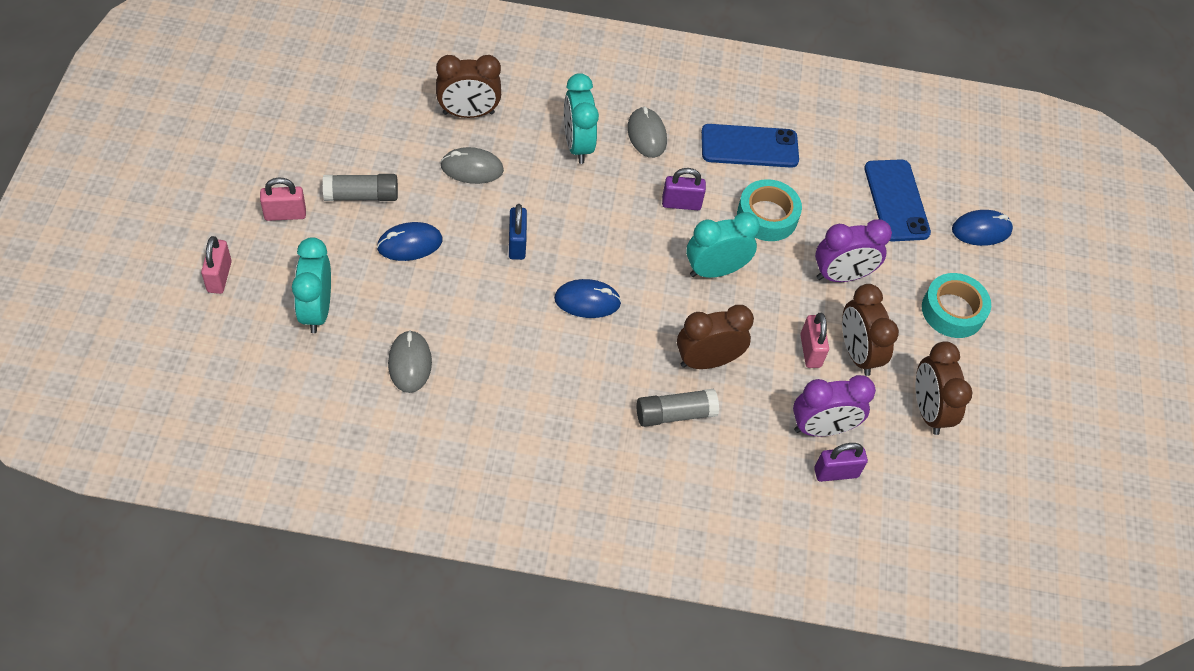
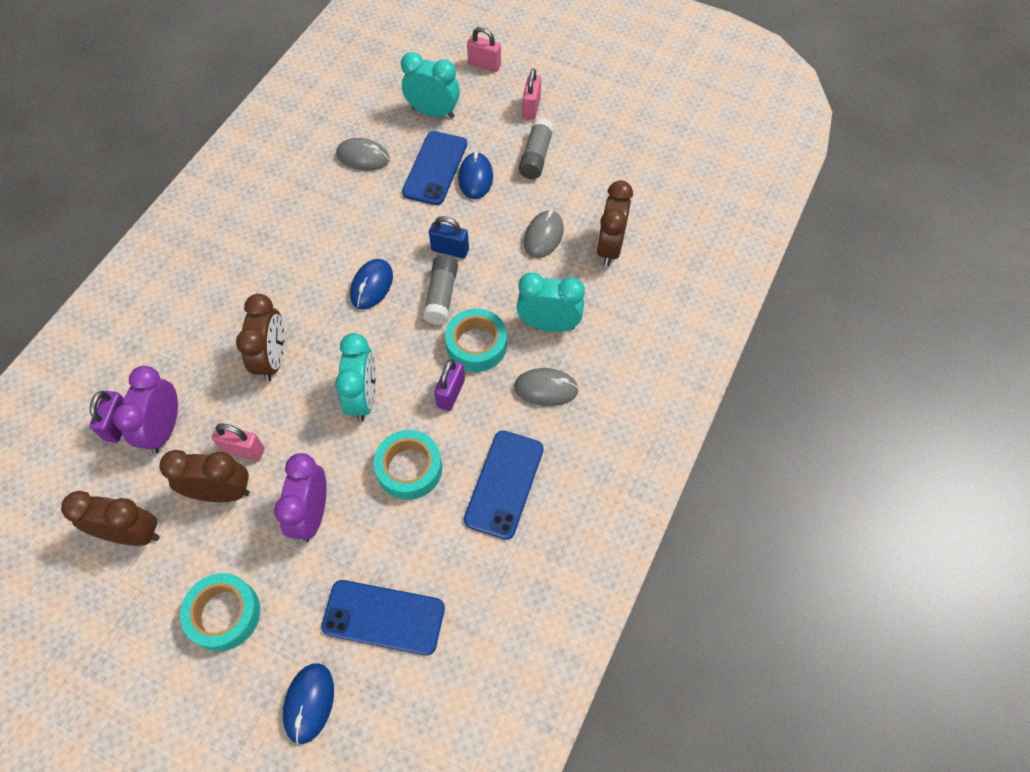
camera: 115 degrees right, 5 degrees up
(406, 286) = (435, 168): none -> blue phone
(622, 196) = (476, 345): none -> turquoise tape
(675, 414) = (235, 318): grey glue stick -> grey glue stick (441, 296)

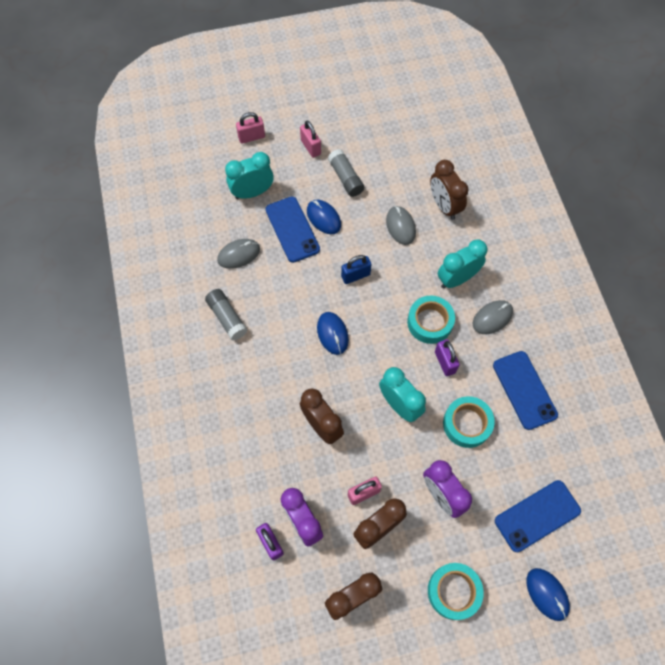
camera: 40 degrees left, 5 degrees up
(441, 296) = (380, 308): grey glue stick -> grey glue stick (227, 318)

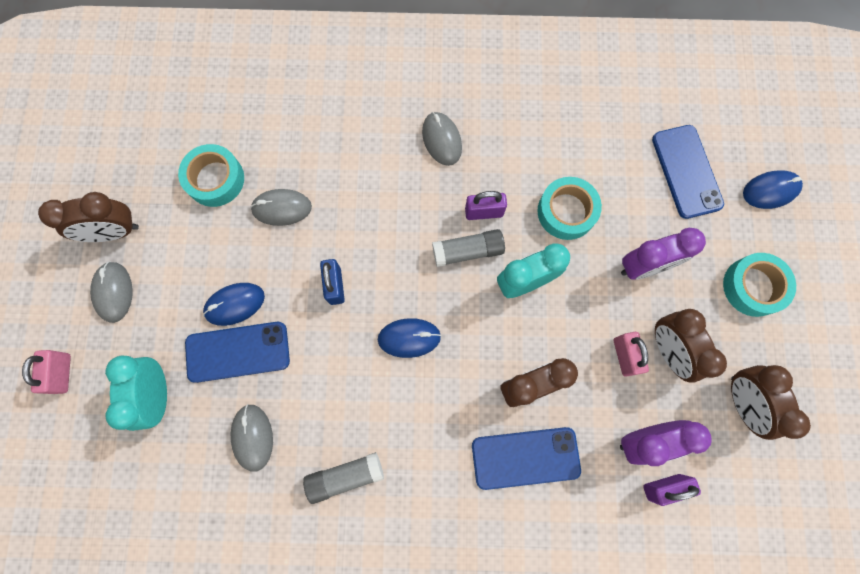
camera: 75 degrees left, 10 degrees up
(310, 147) = (114, 292): pink padlock -> grey mouse
(345, 178) = (182, 258): grey glue stick -> grey glue stick (467, 251)
(430, 322) = (427, 213): turquoise tape -> turquoise tape (215, 179)
(444, 206) = (270, 146): brown clock -> brown clock (114, 232)
(457, 279) = (378, 163): turquoise clock -> none
(524, 390) = (540, 135): blue phone -> blue phone (525, 458)

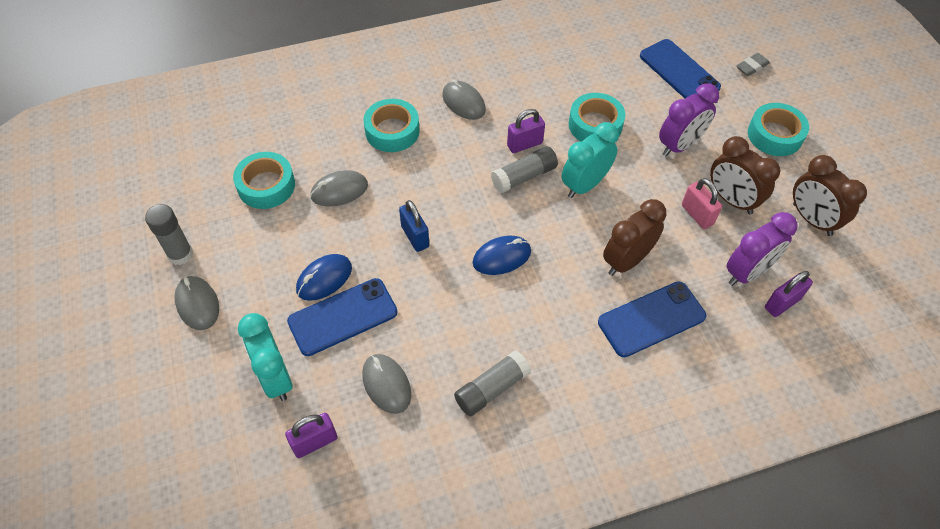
camera: 20 degrees left, 20 degrees down
(62, 373) = (167, 390): pink padlock -> none
(114, 232) = (180, 254): brown clock -> grey glue stick
(171, 472) = (315, 442): none -> purple padlock
(357, 153) = (392, 131): none -> turquoise tape
(770, 190) = (751, 67): blue mouse -> grey eraser

